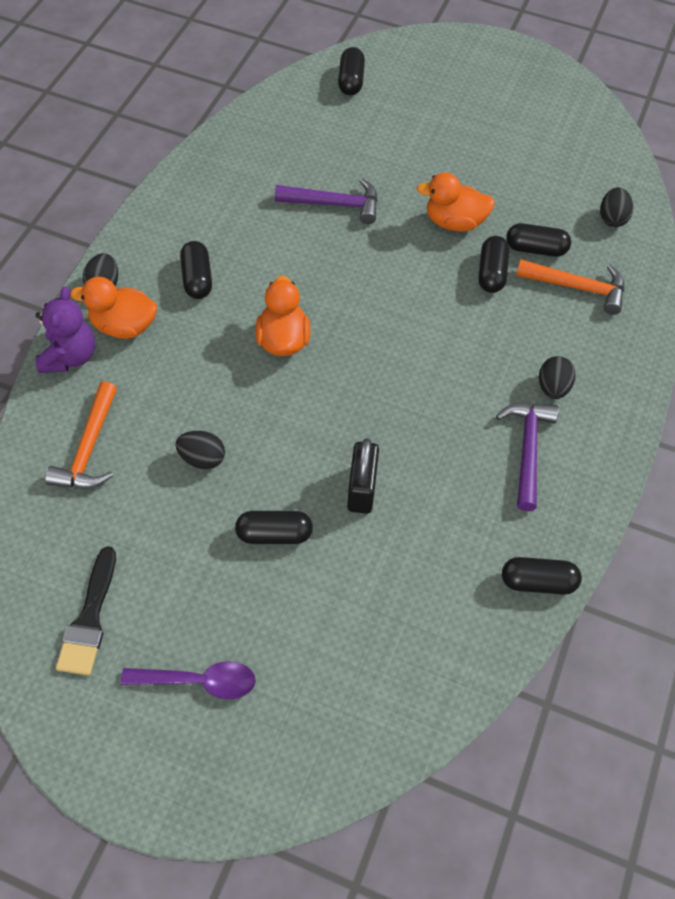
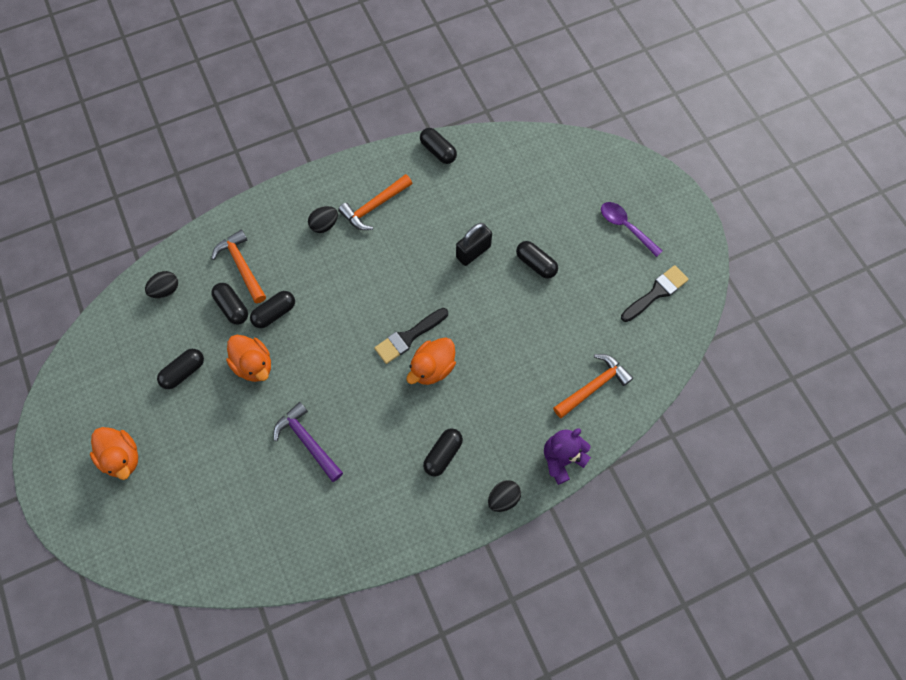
camera: 135 degrees left, 10 degrees up
(124, 326) = (514, 455): orange duck -> orange duck (122, 457)
(202, 458) = (538, 331): black egg -> none
(337, 349) = (408, 337): none -> black brush
(351, 81) = (181, 546): black capsule -> black capsule (184, 372)
(527, 449) = (374, 207): purple hammer -> orange hammer

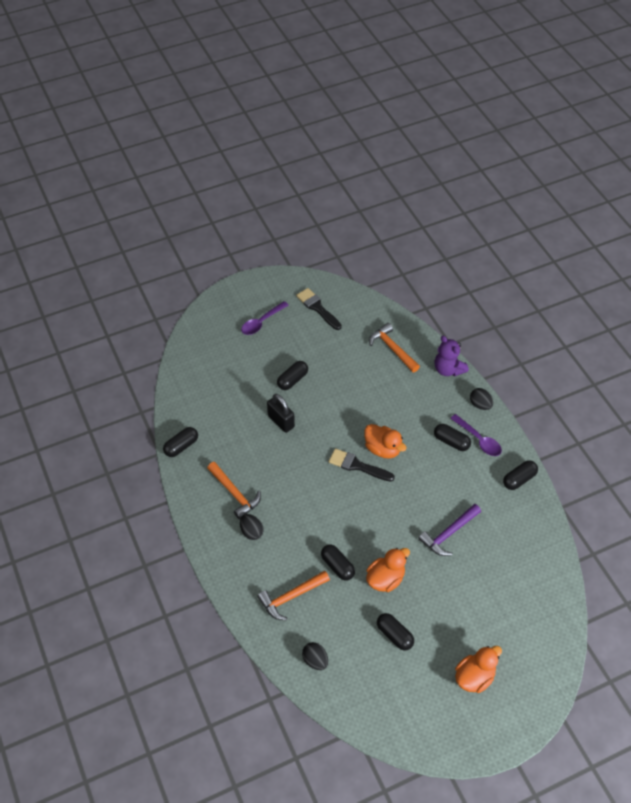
camera: 90 degrees left, 15 degrees down
(232, 307) = (332, 601): black capsule -> black capsule (519, 479)
(408, 337) = (357, 466): black brush -> black brush turned 150 degrees clockwise
(446, 491) = (479, 440): none -> purple spoon

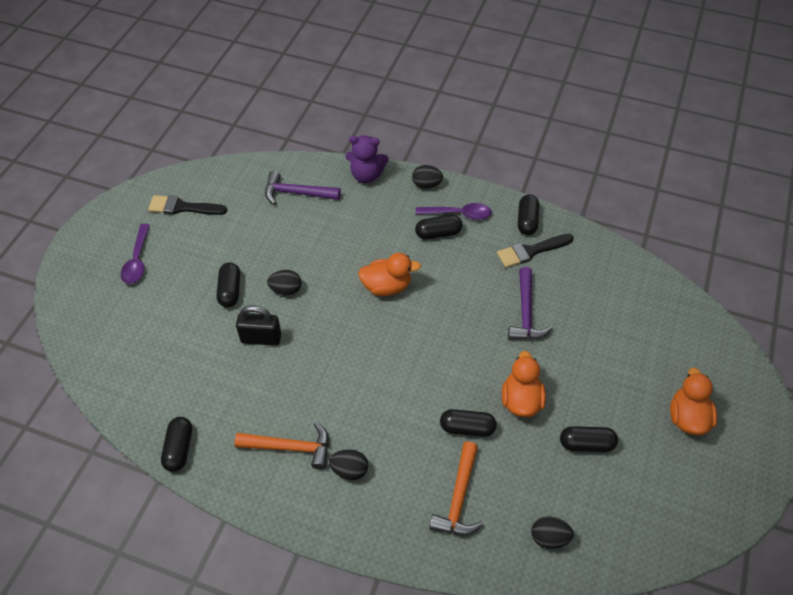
camera: 45 degrees left, 0 degrees up
(323, 404) = (286, 290): none -> black egg
(357, 466) = (380, 320): black brush -> black brush (531, 251)
(392, 349) = (297, 193): orange hammer -> purple hammer

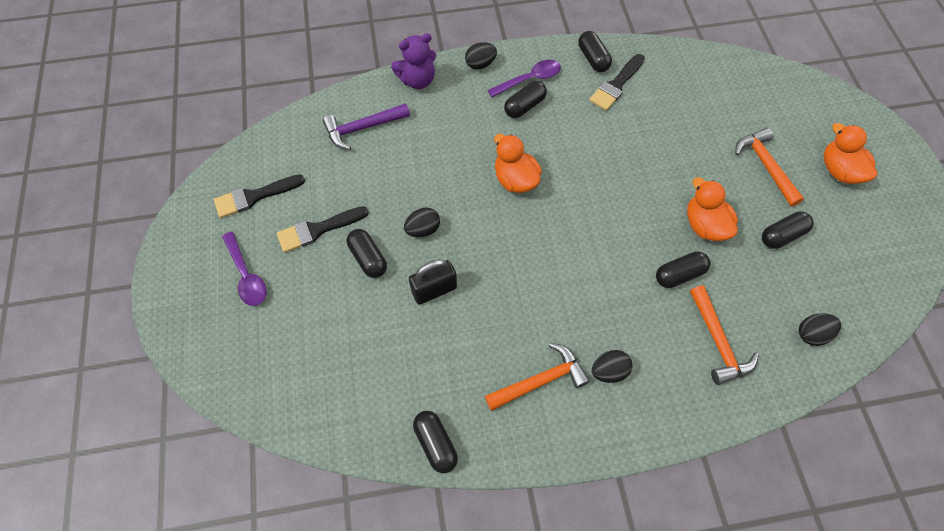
camera: 30 degrees left, 10 degrees up
(209, 252) = (317, 230): none -> black brush
(387, 287) = (515, 179): orange duck -> orange duck turned 90 degrees counterclockwise
(526, 313) = (652, 144): purple hammer -> none
(617, 379) = (765, 165): none -> orange hammer

